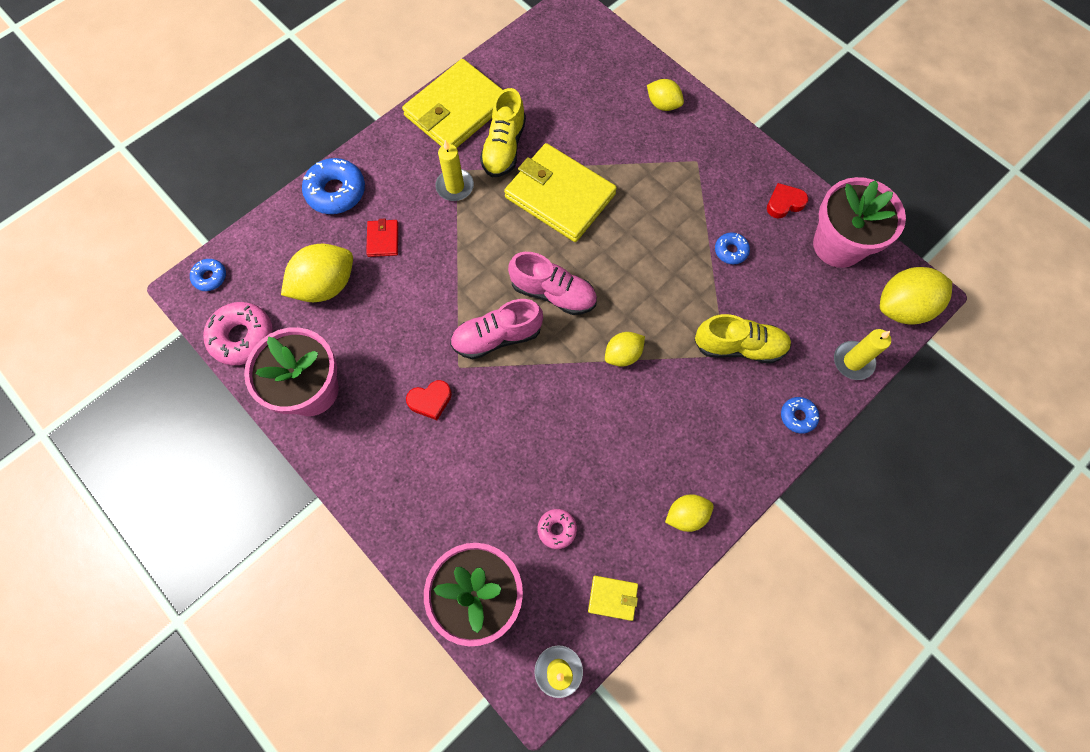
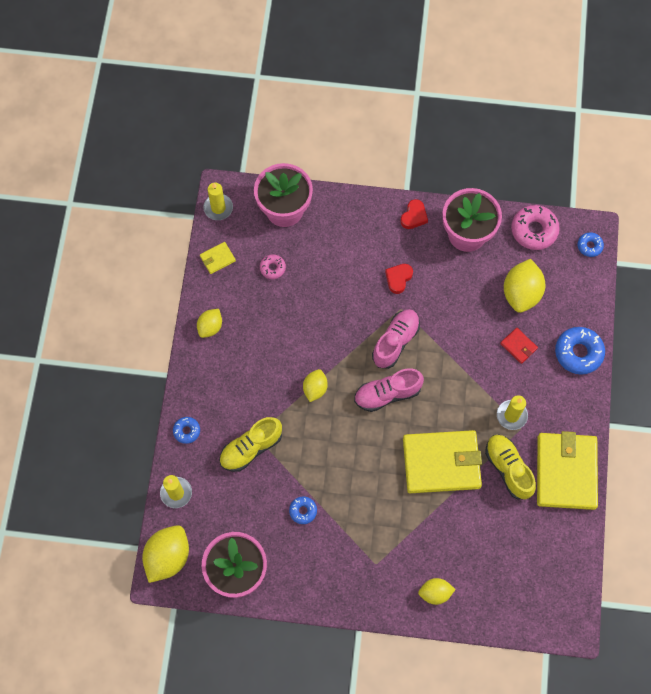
camera: 140 degrees right, 0 degrees up
(784, 203) = (294, 577): red heart -> red heart (414, 216)

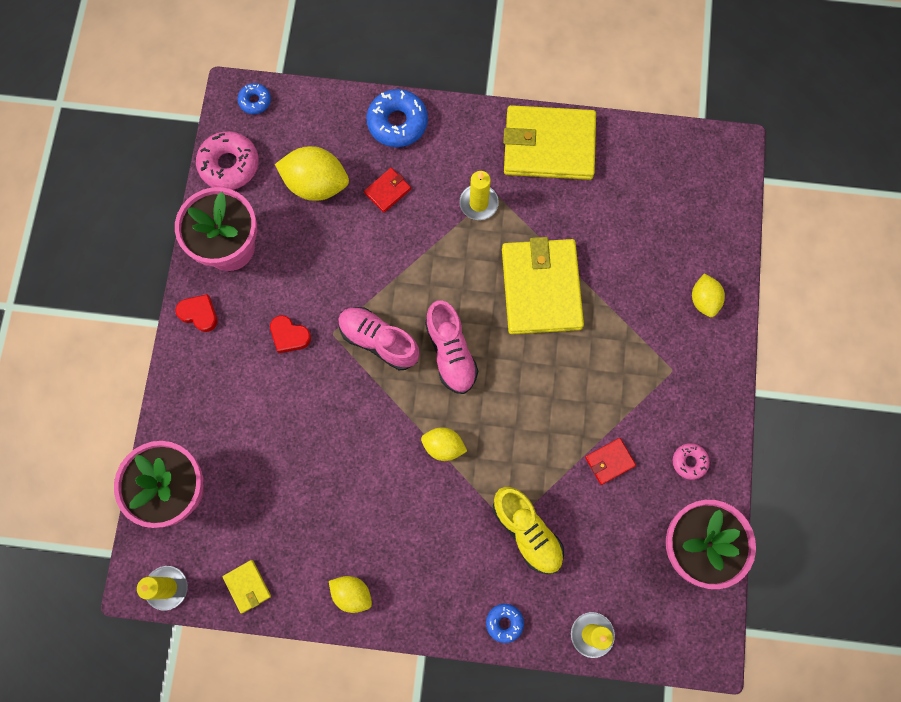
camera: 90 degrees left, 5 degrees up
(168, 557) = (679, 642): yellow lemon -> none
(272, 268) = (266, 506): pink donut -> pink donut (689, 462)
(303, 511) = (609, 461): blue donut -> red wallet
(508, 469) = (547, 210): yellow shoe -> none

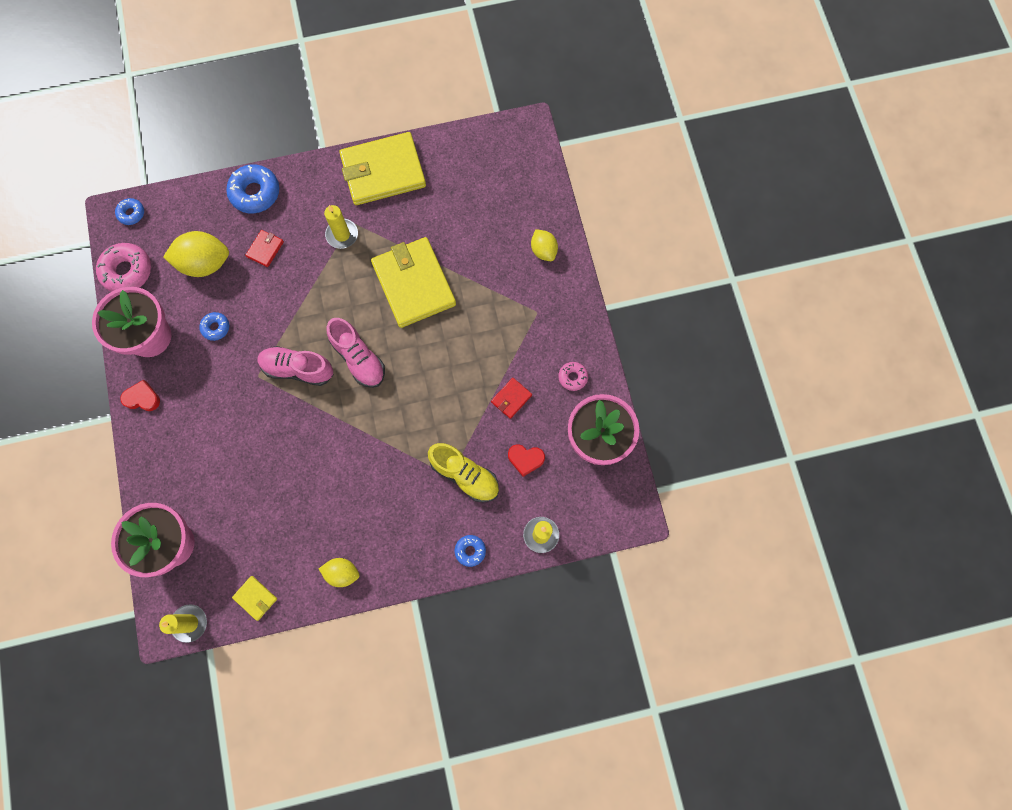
camera: 20 degrees left, 0 degrees up
(289, 336) = (223, 390): red heart -> red heart (525, 459)
(304, 262) = (216, 327): none -> blue donut
(443, 446) = (377, 433): yellow lemon -> none

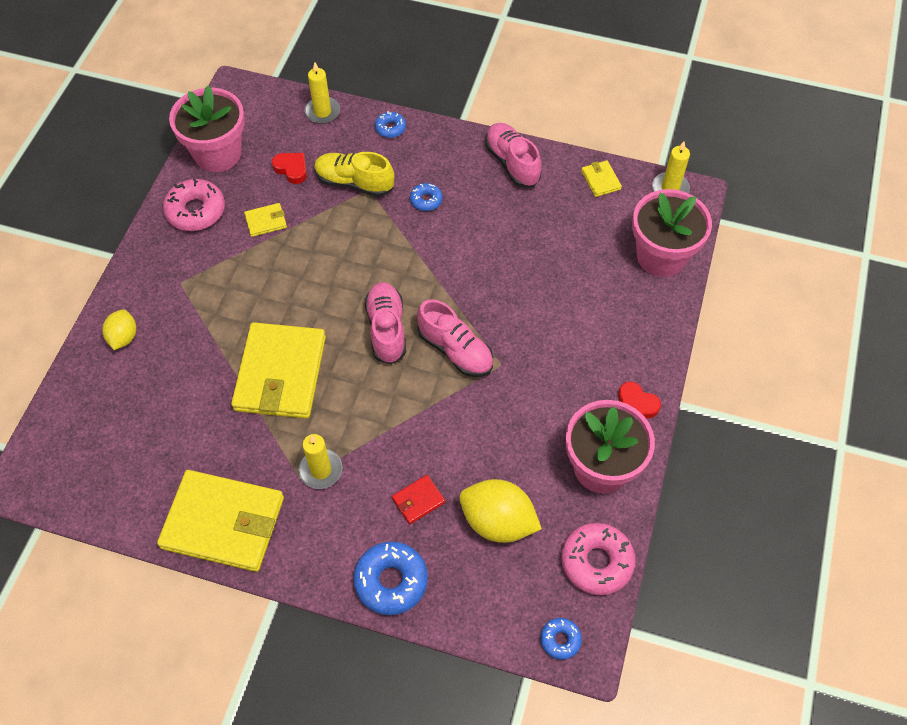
camera: 150 degrees left, 15 degrees down
(216, 327) = (521, 438): blue donut -> blue donut (426, 200)
(342, 573) = (512, 163): yellow lemon -> pink shoe
(464, 475) = (354, 183): yellow shoe -> yellow shoe turned 45 degrees counterclockwise
(511, 399) = (266, 221): red wallet -> yellow wallet
(572, 377) = (196, 211): pink donut -> pink donut, size x1.84

